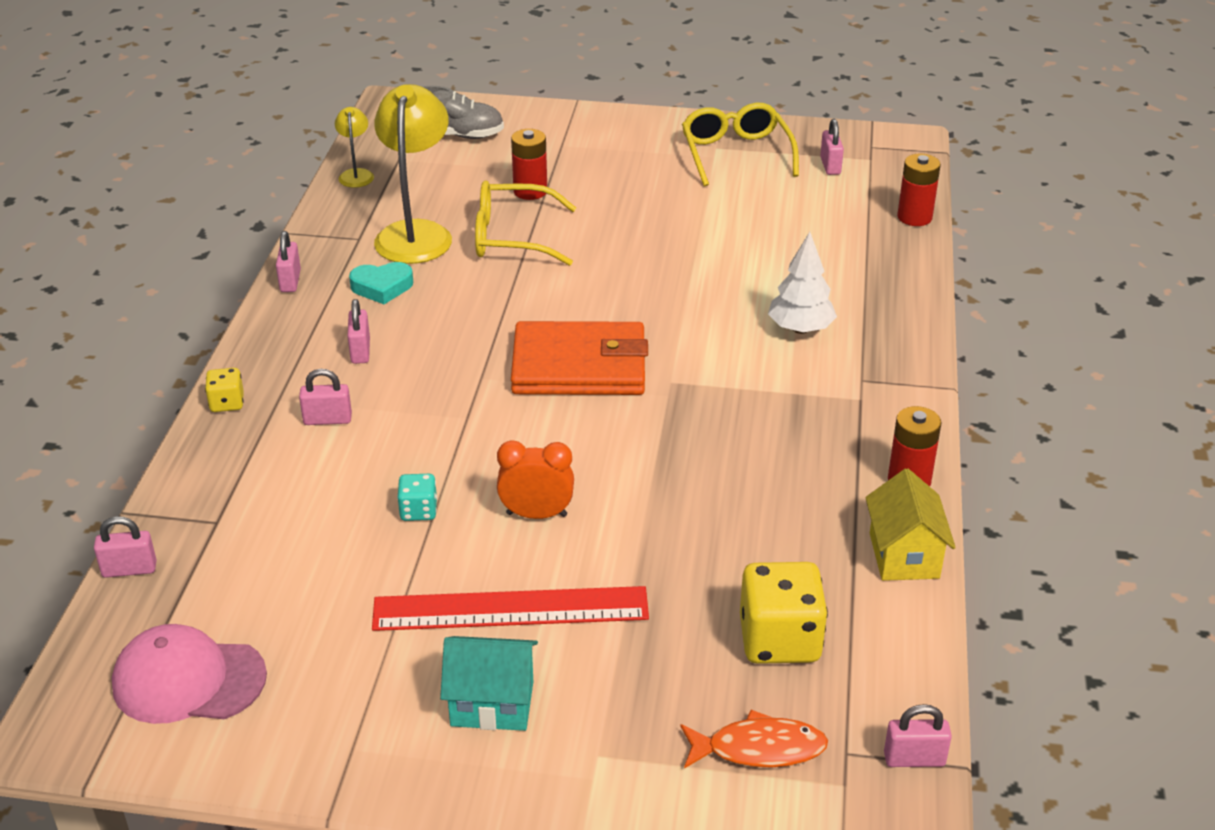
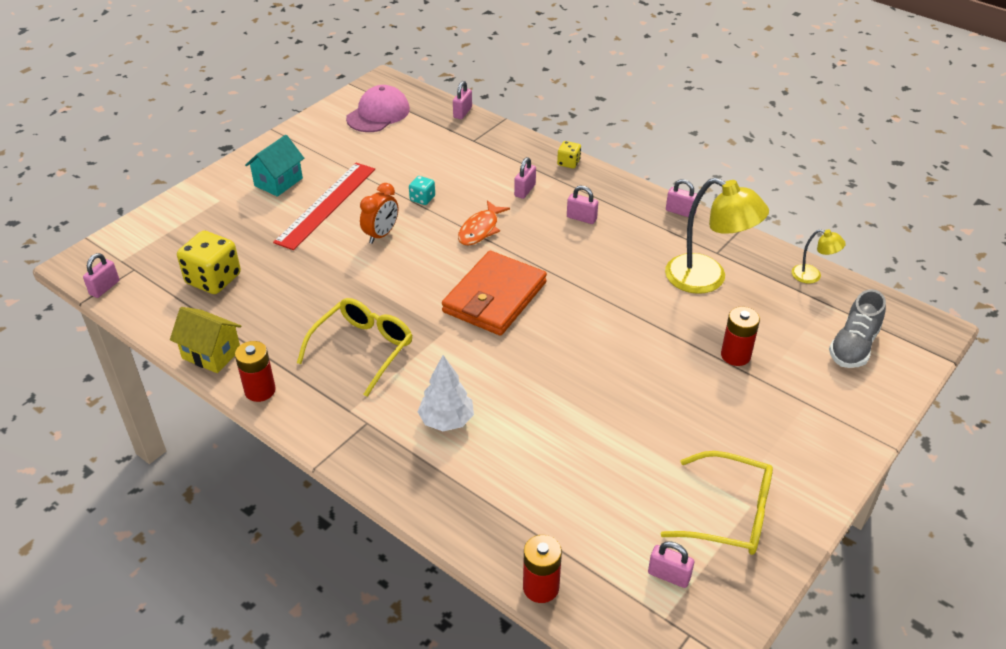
camera: 120 degrees right, 5 degrees up
(382, 287) = (647, 245): turquoise heart -> none
(512, 237) = (672, 322): yellow glasses -> yellow glasses (363, 349)
(759, 748) = (167, 244): orange fish -> orange fish (480, 229)

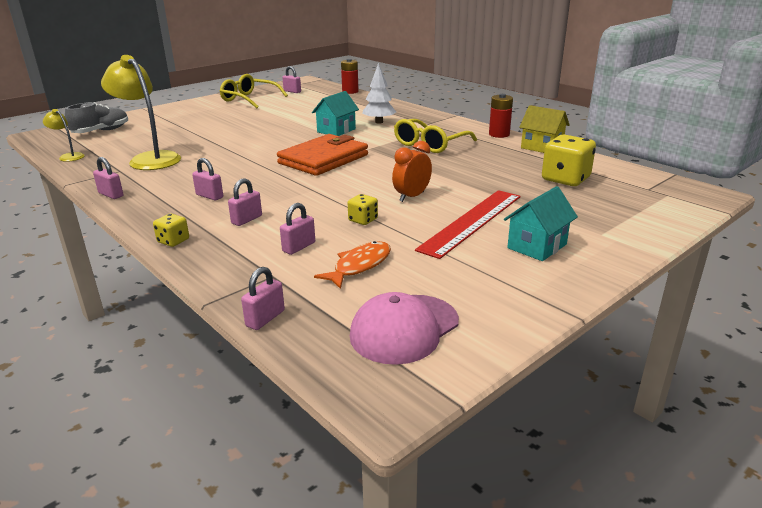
camera: 170 degrees left, 15 degrees down
(104, 288) = (663, 180): pink padlock -> pink padlock (299, 247)
(422, 199) = (363, 220): turquoise dice -> yellow dice
(480, 229) = (313, 194): orange fish -> orange fish (359, 266)
(506, 382) = (336, 130): none -> turquoise house
(735, 355) = (180, 132): red battery -> none

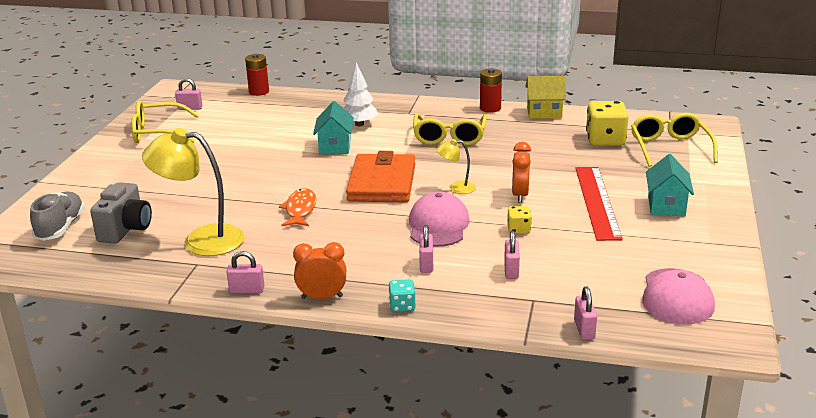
camera: 35 degrees left, 0 degrees up
(68, 156) = (94, 269): yellow lamp -> yellow lamp (456, 188)
(127, 141) = (126, 229): none -> grey camera
(140, 215) = (322, 297): none -> orange clock
(173, 241) = (402, 306): yellow dice -> turquoise dice
(209, 196) = (349, 256): pink padlock -> none
(308, 197) = (438, 225): none -> pink cap
(359, 266) = (579, 267): orange fish -> orange fish (300, 210)
(625, 201) = (670, 148): none -> yellow glasses

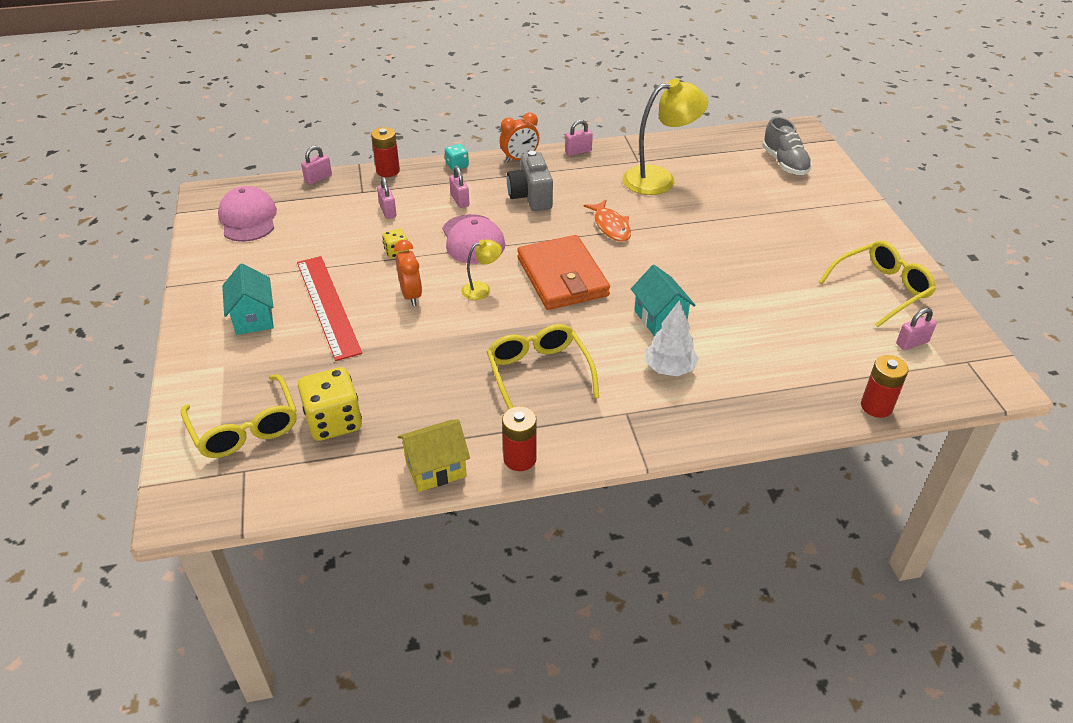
camera: 155 degrees right, 15 degrees up
(126, 229) = (731, 173): grey camera -> grey camera (531, 197)
(491, 319) = (388, 171): none -> red battery
(584, 329) = (318, 178): pink padlock -> pink padlock turned 75 degrees clockwise

